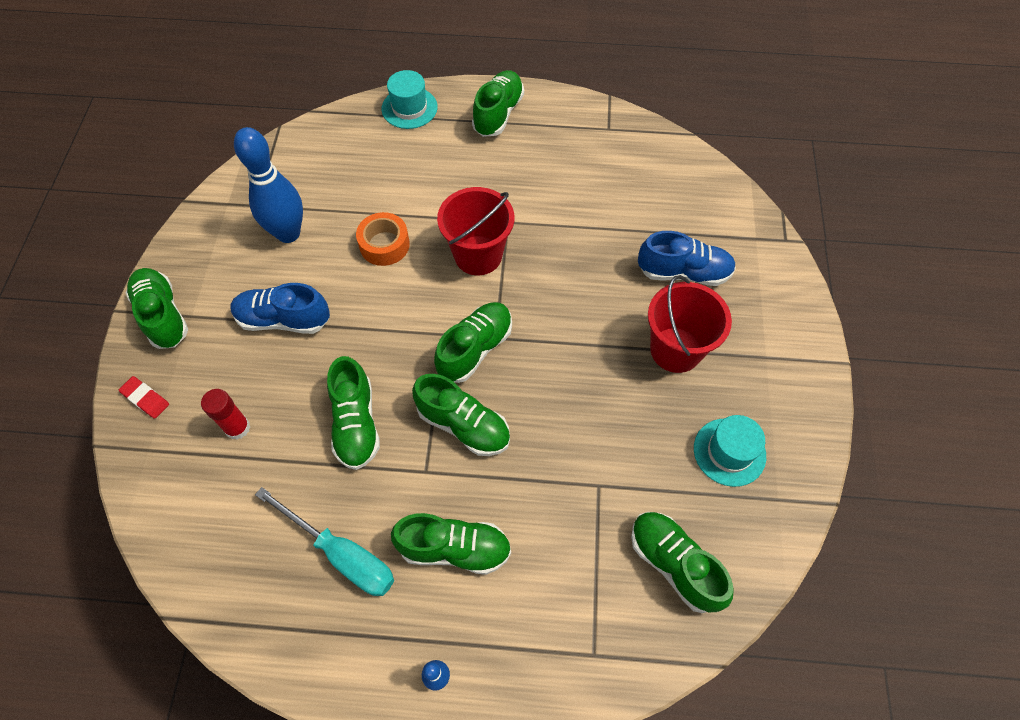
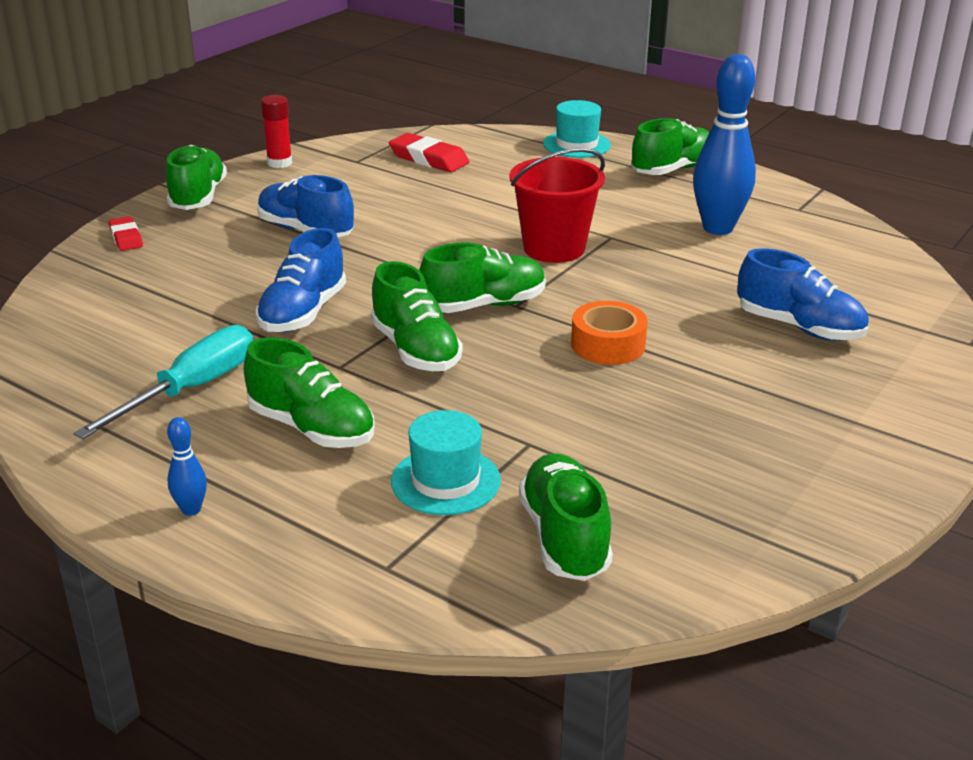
camera: 30 degrees right, 30 degrees down
(237, 428) = (186, 279): red glue stick -> red glue stick (279, 163)
(288, 233) = (369, 184): blue bowling pin -> blue bowling pin (718, 228)
(310, 177) = (429, 159): none -> red eraser
(342, 554) = (191, 389): turquoise screwdriver -> turquoise screwdriver turned 120 degrees counterclockwise
(356, 423) = (303, 313): green shoe -> blue shoe
(384, 245) = (458, 215): orange tape -> orange tape (608, 345)
(675, 350) = (732, 378): red bucket -> none
(729, 452) = (730, 477): turquoise hat -> turquoise hat (445, 481)

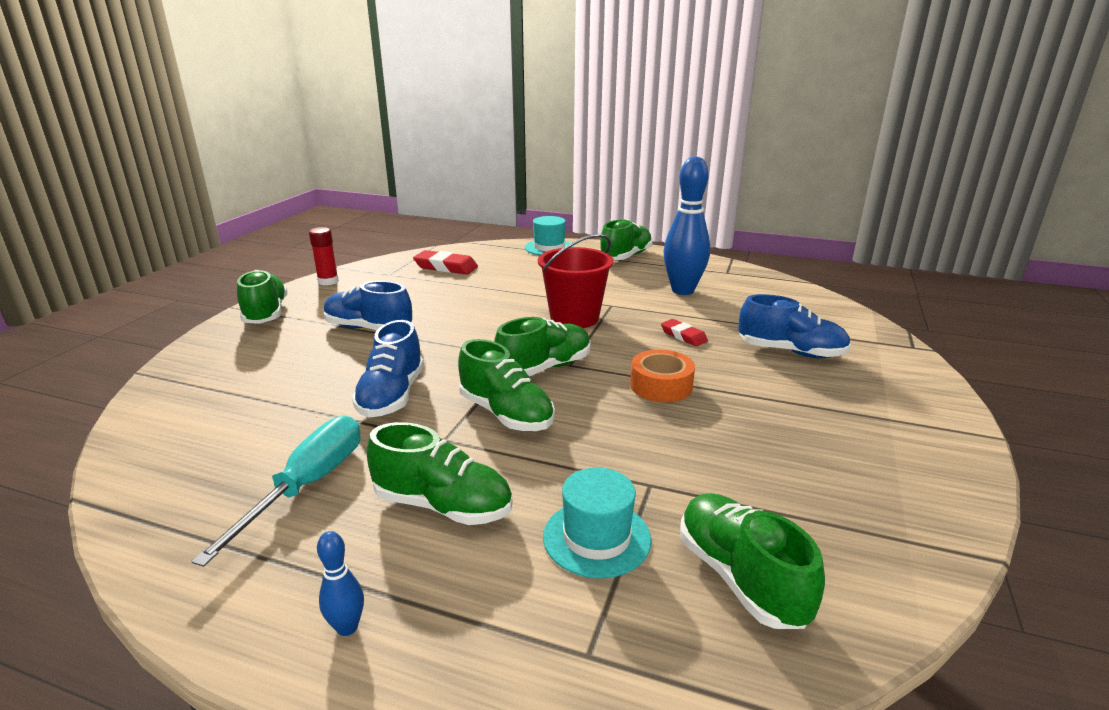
camera: 15 degrees left, 5 degrees down
(126, 238) = (207, 353): red eraser -> red eraser (683, 336)

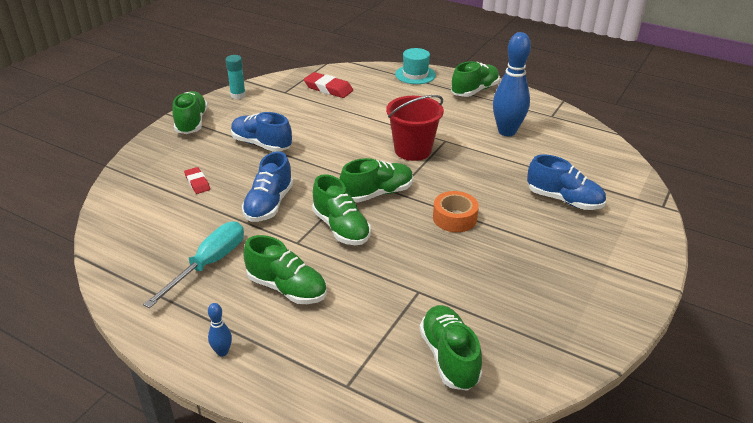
camera: 10 degrees right, 10 degrees up
(328, 281) = (238, 95): red glue stick -> turquoise glue stick
(596, 538) = (373, 321): turquoise hat -> none
(683, 336) = (489, 176): red eraser -> red eraser (197, 183)

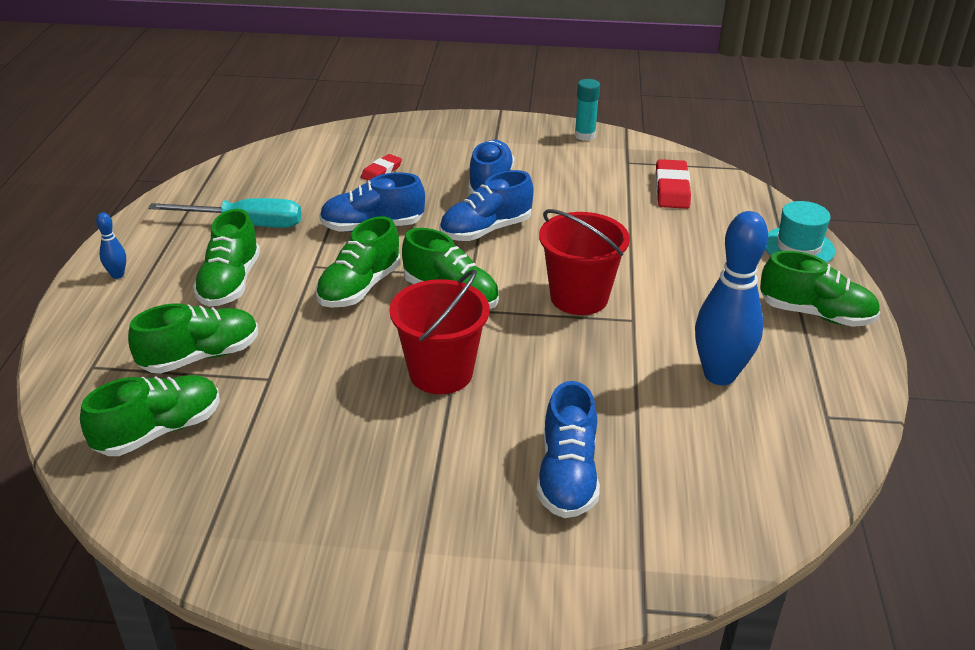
camera: 65 degrees right, 0 degrees up
(191, 123) = (495, 129): green shoe -> green shoe (200, 356)
(315, 161) = (486, 230): none -> blue shoe
(454, 218) = (441, 373): orange tape -> red bucket

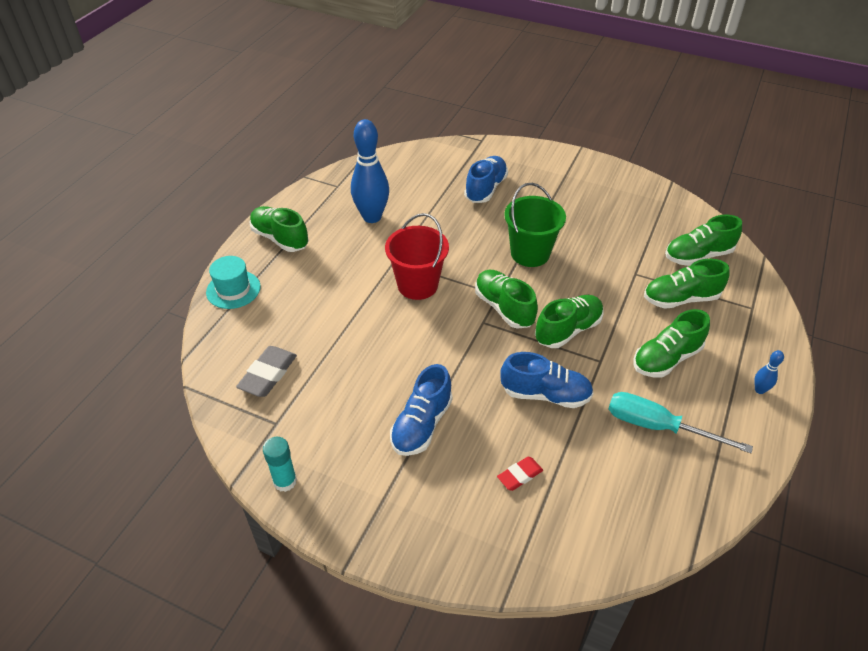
camera: 160 degrees left, 10 degrees up
(230, 283) = (666, 358): green shoe -> green shoe turned 150 degrees counterclockwise
(441, 373) = (530, 253): red bucket -> green bucket
(486, 230) = (452, 365): blue shoe -> none
(672, 189) = (268, 374): red eraser -> grey eraser

